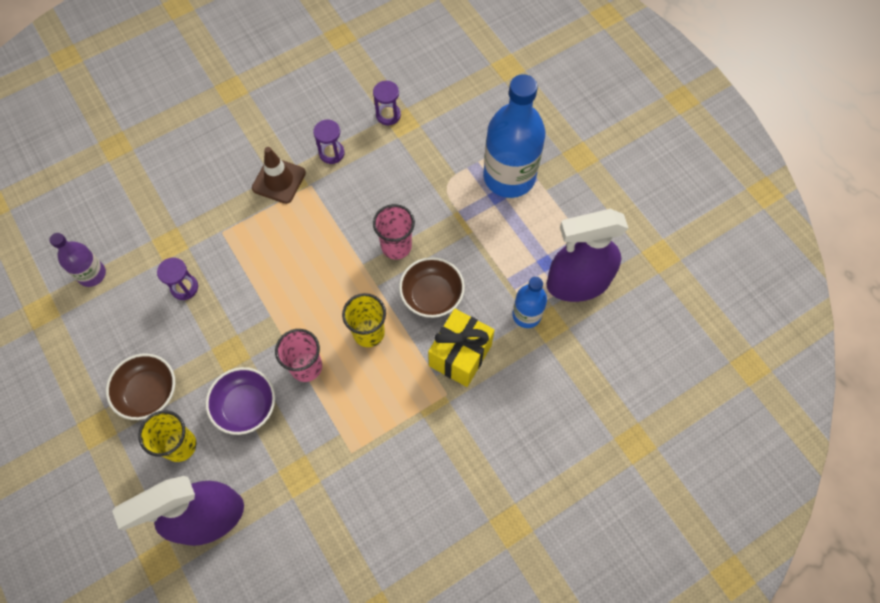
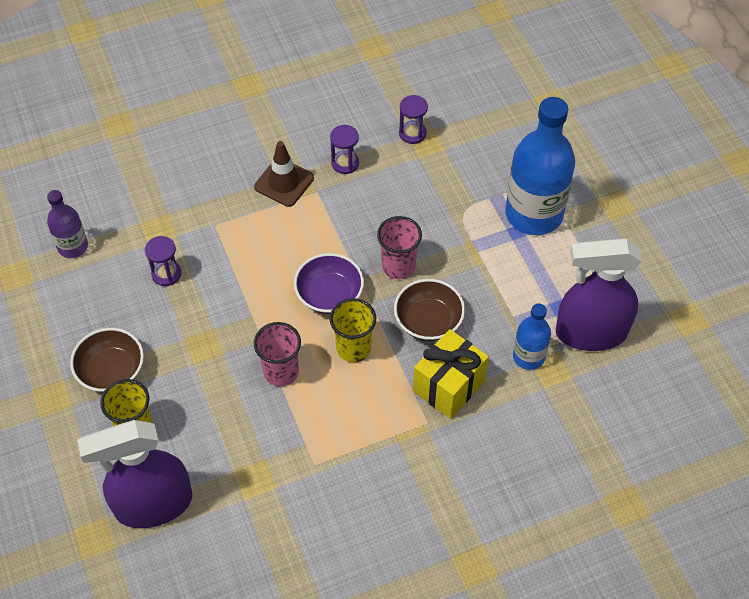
camera: 10 degrees right, 10 degrees down
(245, 406) = (210, 401): purple bowl -> purple bowl (329, 295)

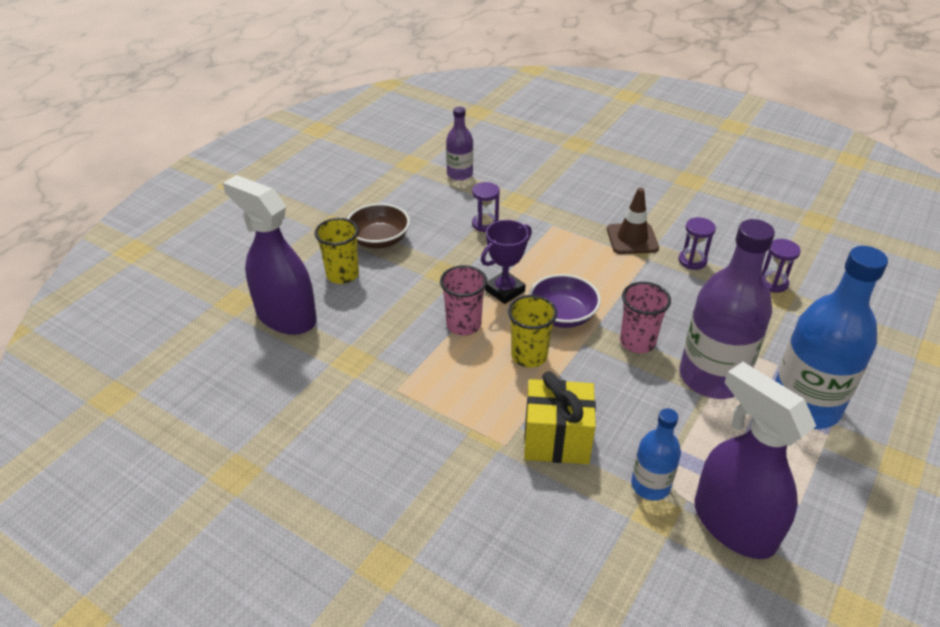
camera: 55 degrees right, 15 degrees down
(266, 316) = (505, 291): none -> purple trophy
(428, 321) = (606, 390): brown bowl -> none
(468, 246) = (712, 377): none -> purple bottle

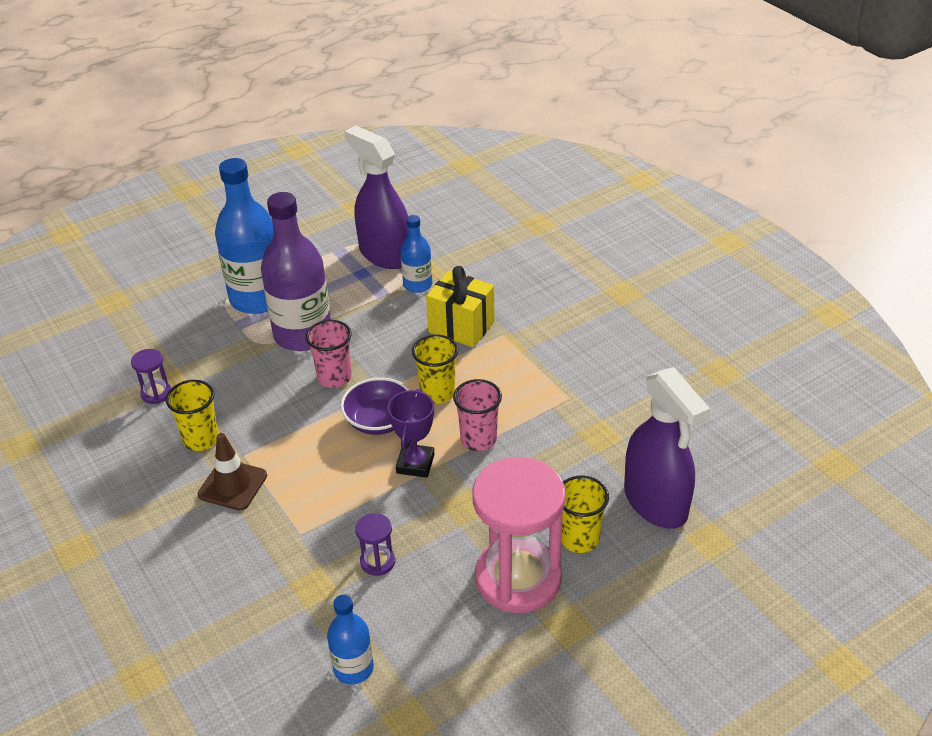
camera: 155 degrees left, 0 degrees up
(379, 240) = (518, 578): brown bowl -> pink hourglass
(459, 174) = (353, 668): purple bottle -> blue bottle
(505, 291) = (415, 464): purple trophy -> purple trophy turned 60 degrees counterclockwise
(692, 261) = (201, 439): purple hourglass -> yellow cup
(733, 524) = (384, 254): purple spray bottle -> purple spray bottle turned 150 degrees clockwise

